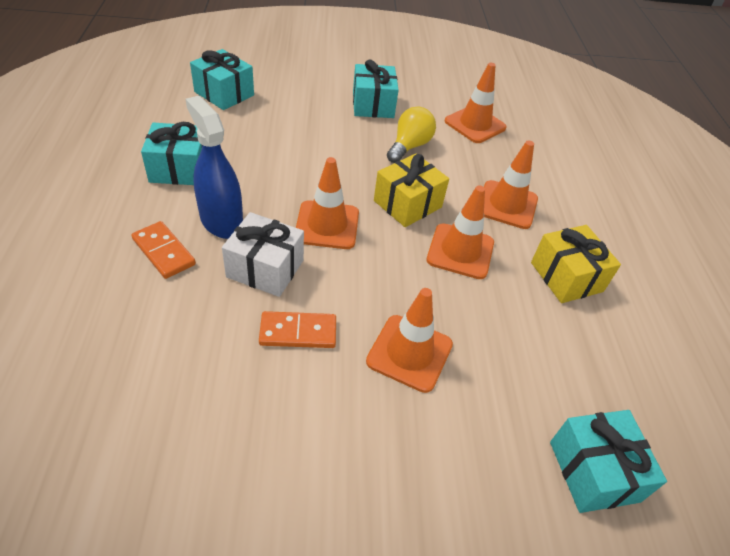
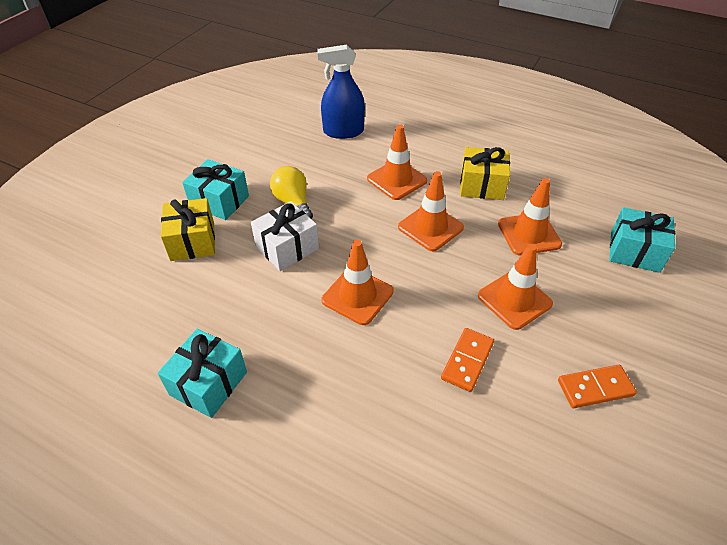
camera: 55 degrees left, 0 degrees up
(163, 252) = (324, 433): orange domino -> orange domino (595, 388)
(221, 221) = (308, 372): blue spray bottle -> blue spray bottle (343, 131)
(224, 93) = (109, 305): turquoise gift -> none
(265, 268) = (386, 358): white gift -> white gift (287, 248)
(407, 204) = (362, 234): yellow gift -> yellow gift (192, 241)
(475, 124) = (294, 152): orange traffic cone -> orange traffic cone (529, 234)

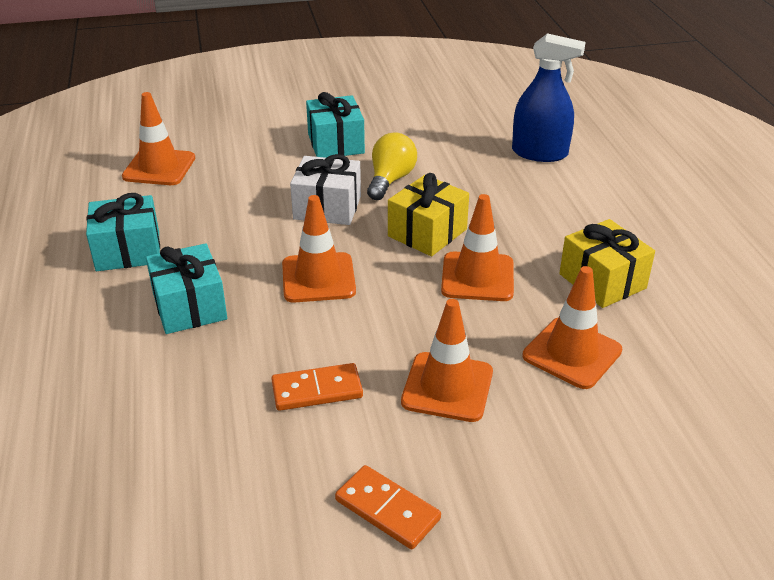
camera: 50 degrees right, 10 degrees down
(192, 241) = (270, 158): yellow gift -> yellow gift (427, 233)
(343, 131) = (539, 153): blue spray bottle -> blue spray bottle turned 150 degrees clockwise
(396, 180) = (518, 221): orange traffic cone -> orange traffic cone (159, 167)
(634, 252) = (674, 460): turquoise gift -> turquoise gift (189, 307)

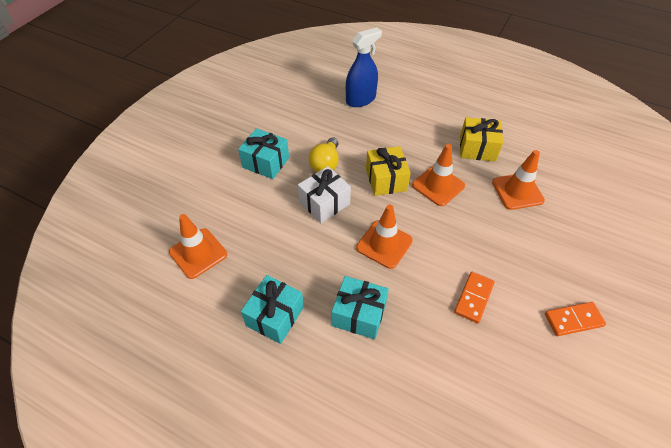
camera: 50 degrees left, 15 degrees up
(390, 180) = (325, 164): yellow light bulb -> yellow light bulb turned 135 degrees counterclockwise
(447, 387) = (508, 247): orange traffic cone -> none

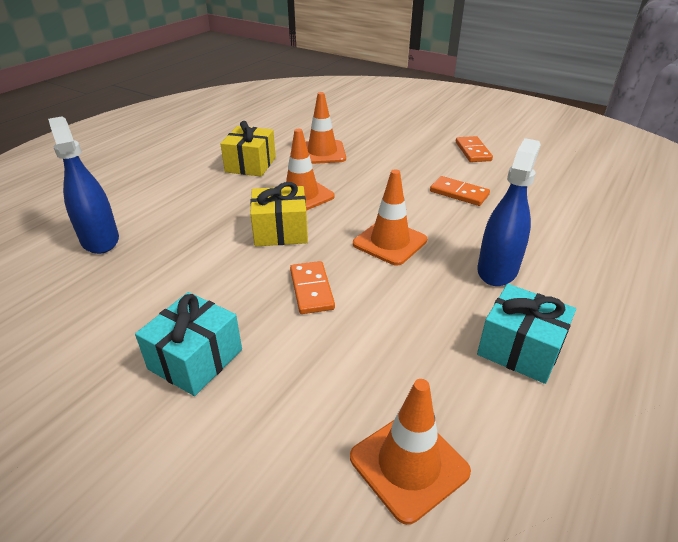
camera: 85 degrees left, 15 degrees down
(324, 203) = (311, 289): white gift -> orange domino
(325, 164) = (229, 284): yellow light bulb -> none
(359, 314) = (497, 270): turquoise gift -> blue spray bottle

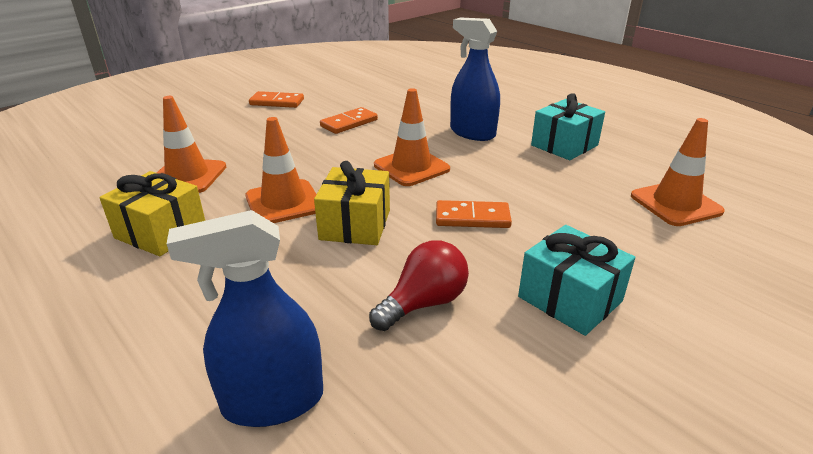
camera: 75 degrees left, 5 degrees down
(186, 279) = (424, 303): none -> red light bulb

